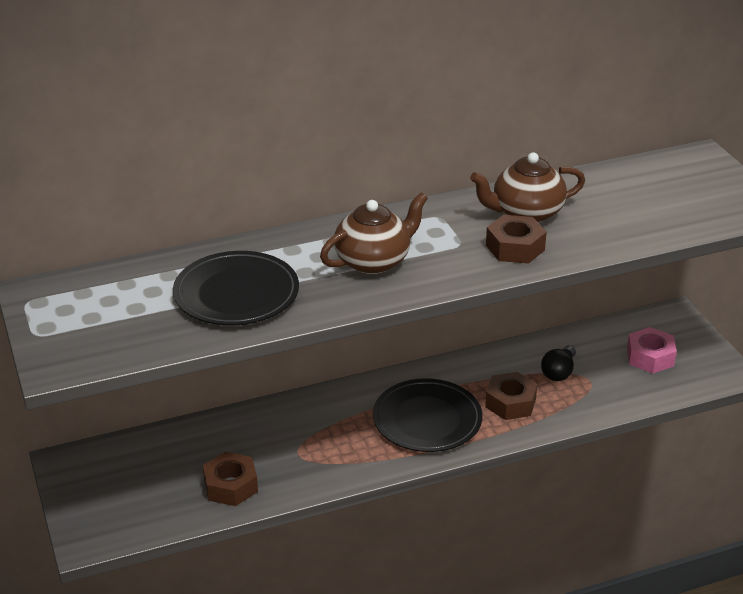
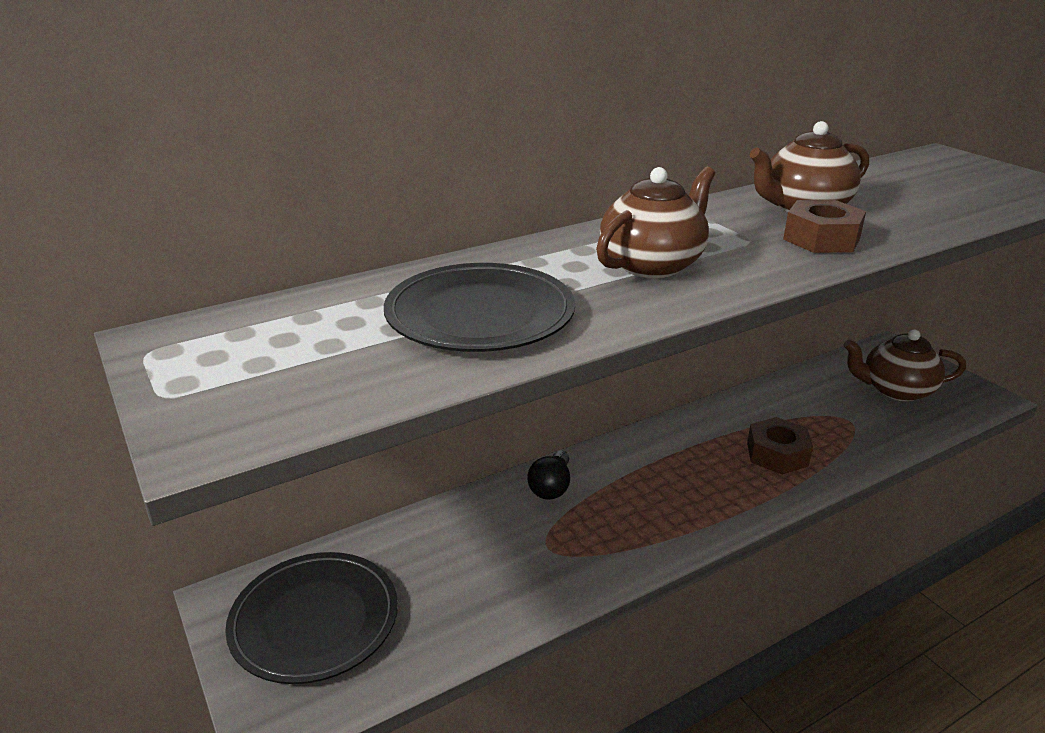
camera: 10 degrees left, 5 degrees down
(231, 486) = (472, 604): brown nut -> none
(427, 419) = (691, 485): black plate -> black plate (314, 620)
(559, 372) = (810, 415): black light bulb -> black light bulb (551, 487)
(650, 357) = (895, 390): pink nut -> brown teapot

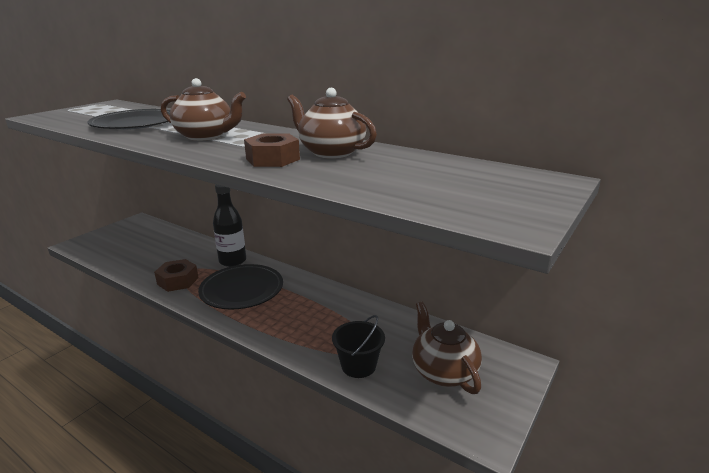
camera: 65 degrees right, 5 degrees down
(314, 620) = (127, 236): black plate -> black plate (242, 290)
(551, 487) = (232, 261): black light bulb -> black bottle
(777, 454) = (305, 324): brown nut -> brown nut (178, 281)
(875, 436) = (358, 366): none -> black bucket

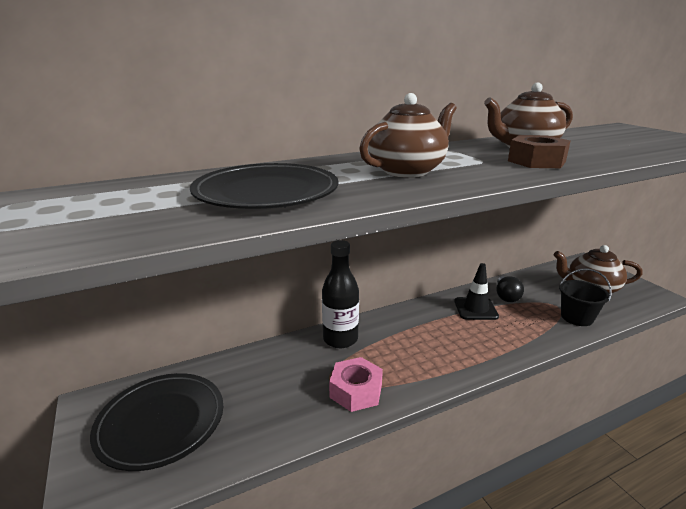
camera: 60 degrees left, 0 degrees up
(178, 281) = (356, 391): brown nut -> pink nut
(242, 290) = (415, 347): black plate -> black plate (161, 422)
(323, 305) = (475, 309): none -> black traffic cone
(363, 317) = (506, 296): none -> black light bulb

